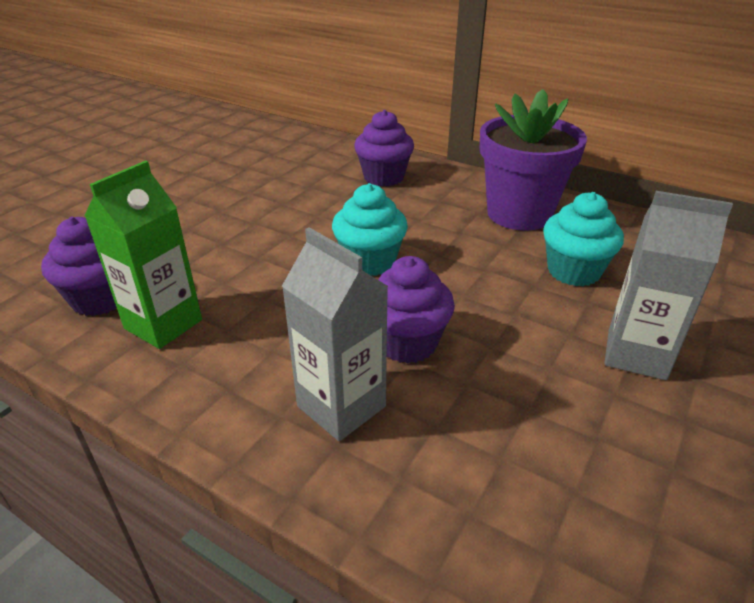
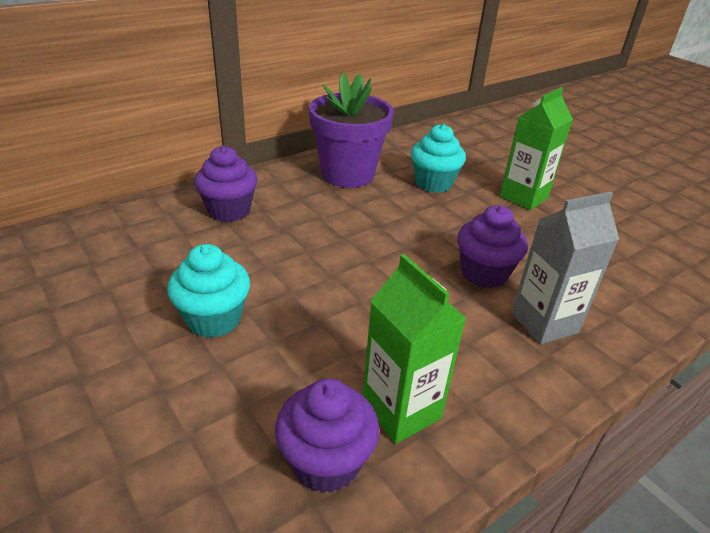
camera: 70 degrees left, 0 degrees up
(370, 262) = (369, 259): turquoise cupcake -> turquoise cupcake (214, 319)
(636, 354) = (523, 197): grey carton -> green carton

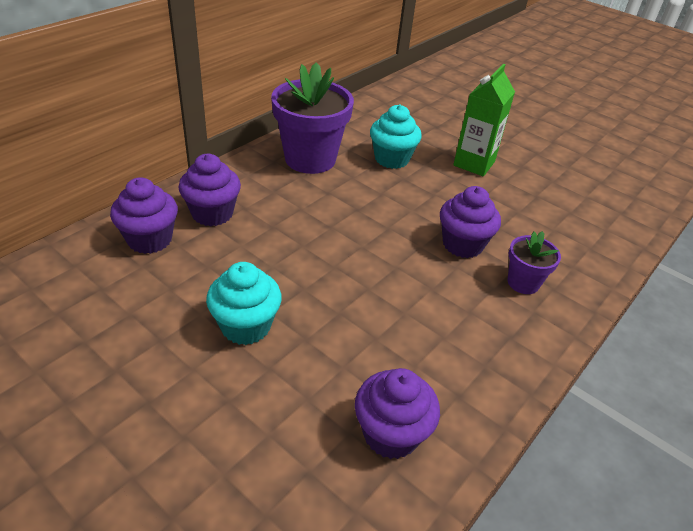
camera: 15 degrees left, 5 degrees up
(158, 226) = (150, 239): none -> purple cupcake
(401, 410) = (435, 379): green carton -> none
(544, 323) = (523, 283): grey carton -> purple flower pot

